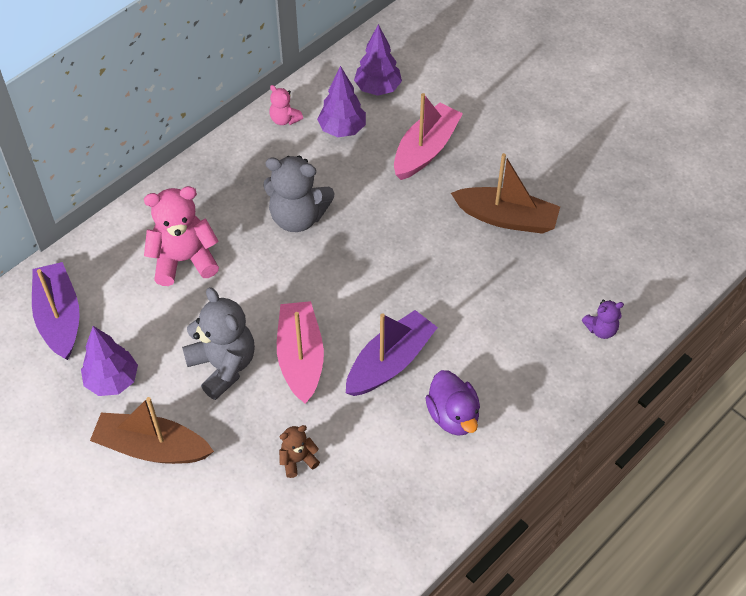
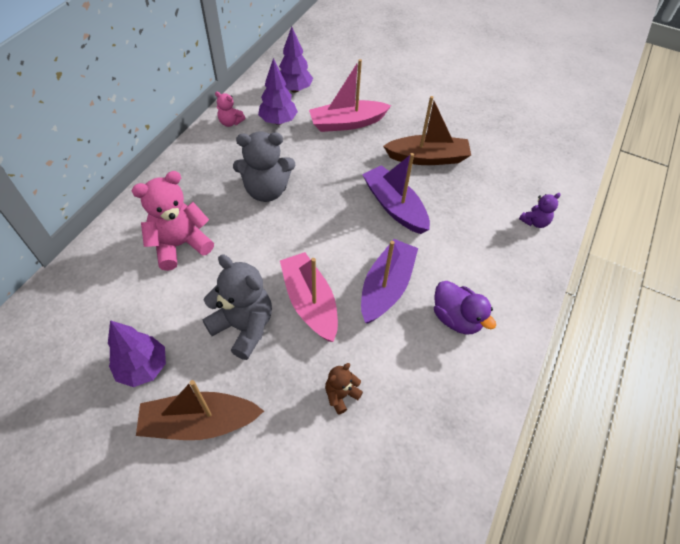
camera: 20 degrees left, 0 degrees up
(59, 317) = (76, 321): purple boat -> purple boat (394, 206)
(425, 150) = (347, 123): pink boat -> pink boat turned 120 degrees counterclockwise

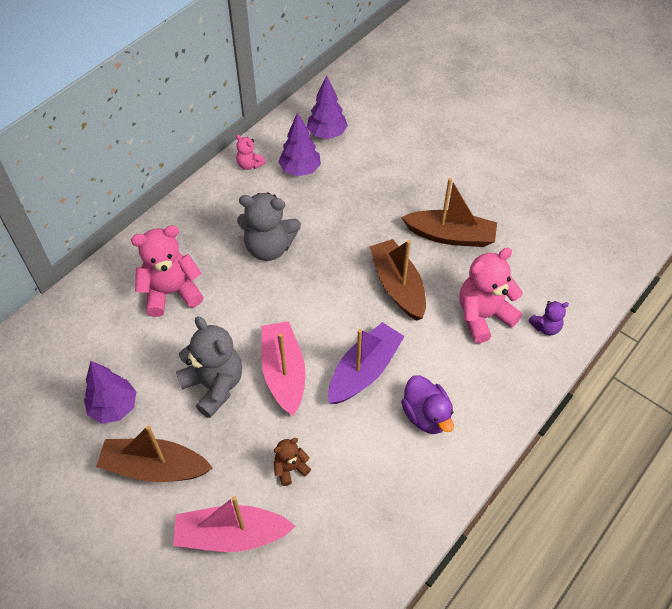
camera: 15 degrees right, 0 degrees up
(347, 123) = (373, 182): pink boat -> pink boat (231, 535)
(394, 206) = (398, 286): purple boat -> brown boat
(478, 221) = (483, 316): none -> pink teddy bear

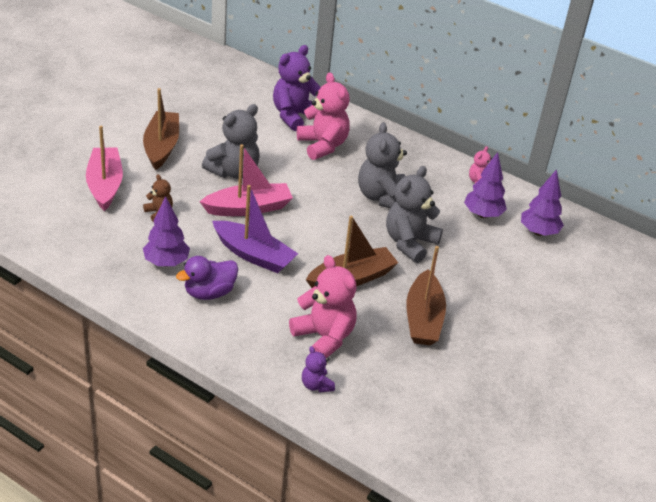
camera: 80 degrees right, 15 degrees down
(107, 316) = (294, 116): none -> purple teddy bear
(114, 407) = (212, 125): purple tree -> purple tree (166, 262)
(343, 233) = (409, 243): none -> grey teddy bear

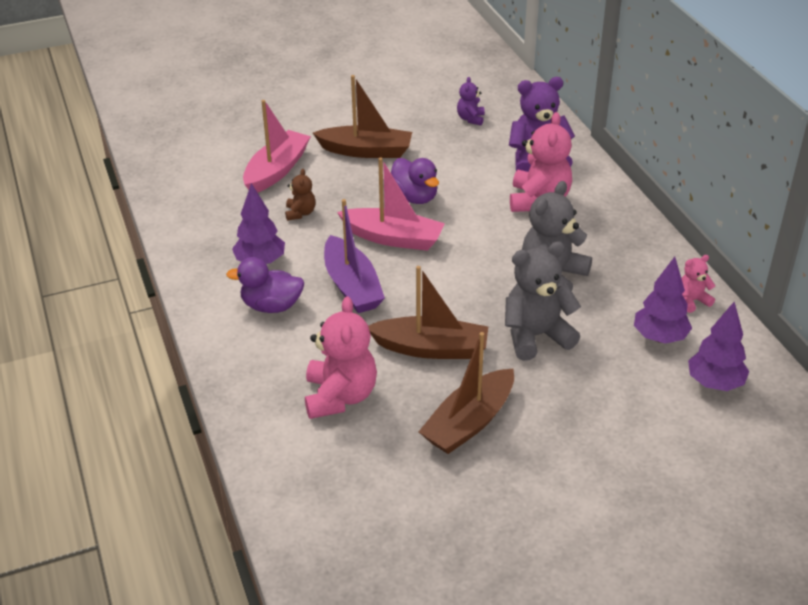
camera: 40 degrees right, 0 degrees up
(161, 147) = (366, 151): brown boat -> brown boat turned 60 degrees clockwise
(234, 171) = (414, 197): grey teddy bear -> purple duck
(316, 385) = (283, 440): purple teddy bear -> purple teddy bear (470, 119)

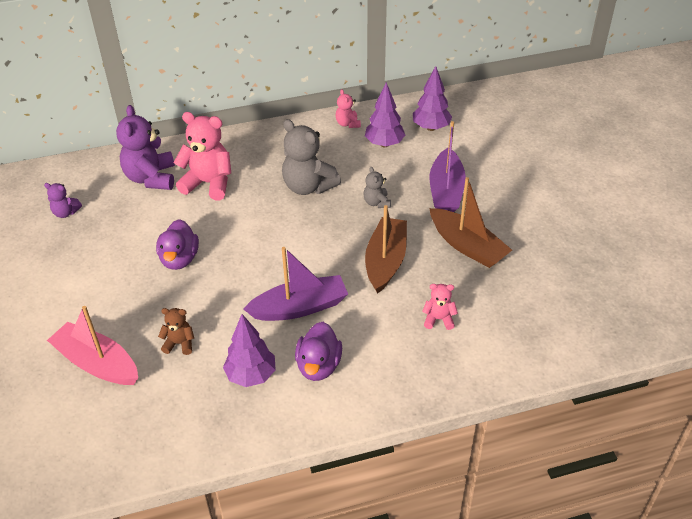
camera: 85 degrees left, 5 degrees up
(340, 396) = (438, 319): pink teddy bear -> pink teddy bear, size x0.51
(366, 151) = (89, 290): brown boat -> none
(393, 238) = (237, 277): pink boat -> none
(414, 197) = (179, 259): purple duck -> purple duck turned 120 degrees clockwise
(536, 336) = (377, 203): grey teddy bear -> grey teddy bear, size x0.51
(576, 401) = (446, 190): none -> purple boat

